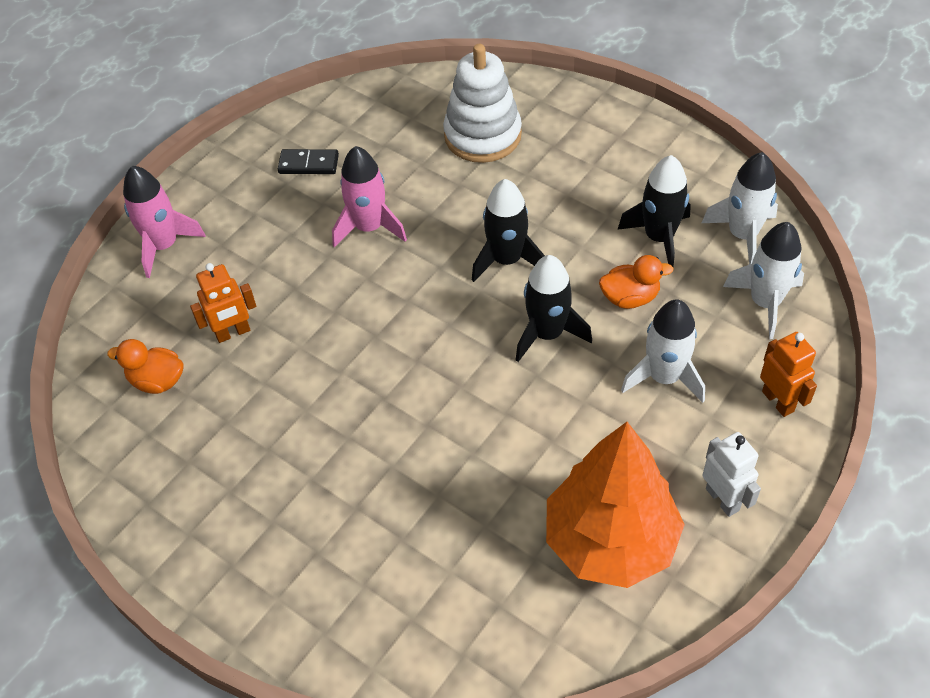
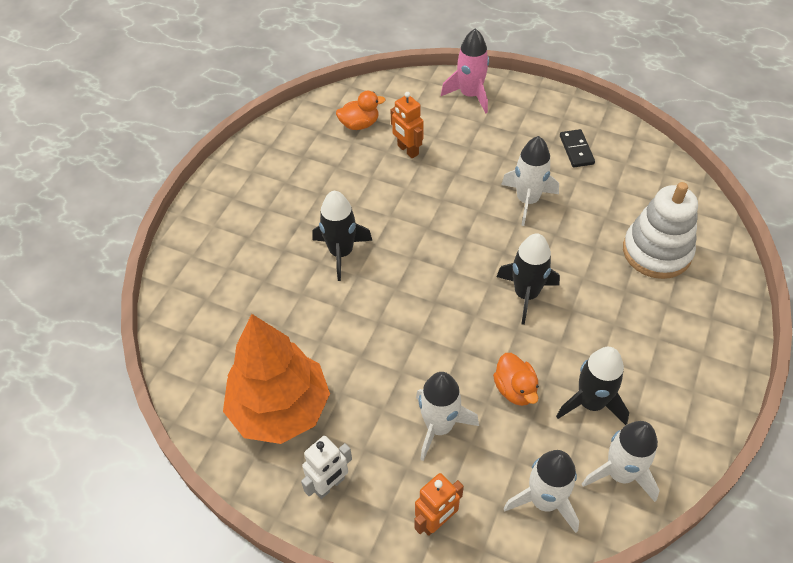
camera: 75 degrees right, 0 degrees up
(157, 381) = (359, 124): orange duck -> orange duck turned 75 degrees clockwise
(369, 227) = (527, 200): pink rocket -> white rocket
(547, 333) = (460, 335): black rocket -> black rocket (341, 252)

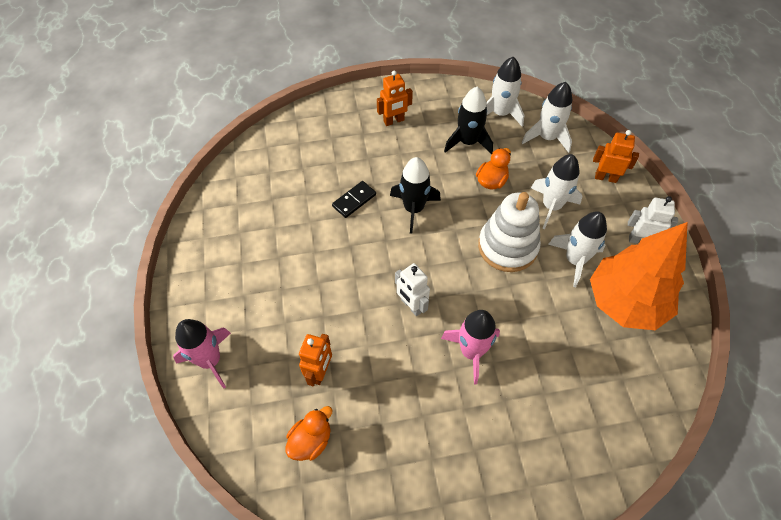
camera: 125 degrees left, 5 degrees up
(341, 252) = (471, 351): black rocket -> pink rocket
(359, 124) = (311, 440): orange duck -> orange duck turned 90 degrees clockwise
(418, 235) = (411, 306): none -> white robot
(527, 200) = (321, 249): white rocket -> white rocket (575, 260)
(576, 150) = (241, 242): black domino -> black domino (354, 200)
(656, 251) = (320, 154): white stacking toy -> white stacking toy (507, 246)
(672, 345) = (394, 121): none -> orange robot

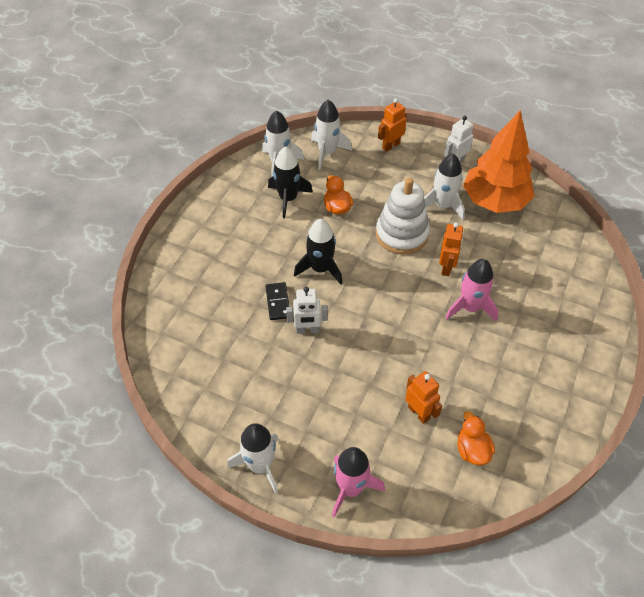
camera: 55 degrees left, 5 degrees down
(394, 121) = (222, 230): orange robot -> orange robot (446, 267)
(411, 306) = (406, 321): white robot -> white robot (307, 330)
(551, 206) = (389, 189): white rocket -> white rocket (260, 466)

